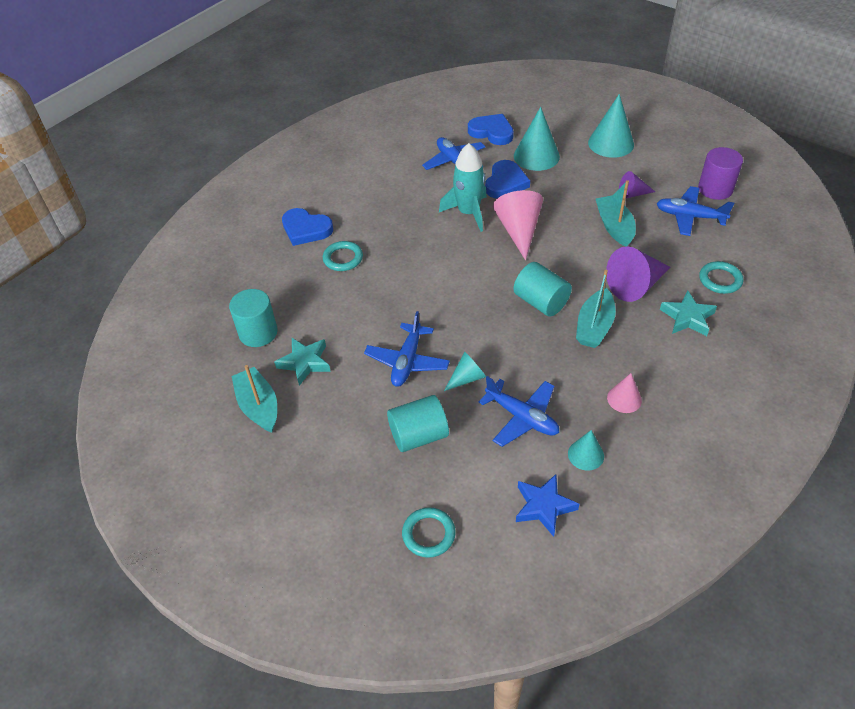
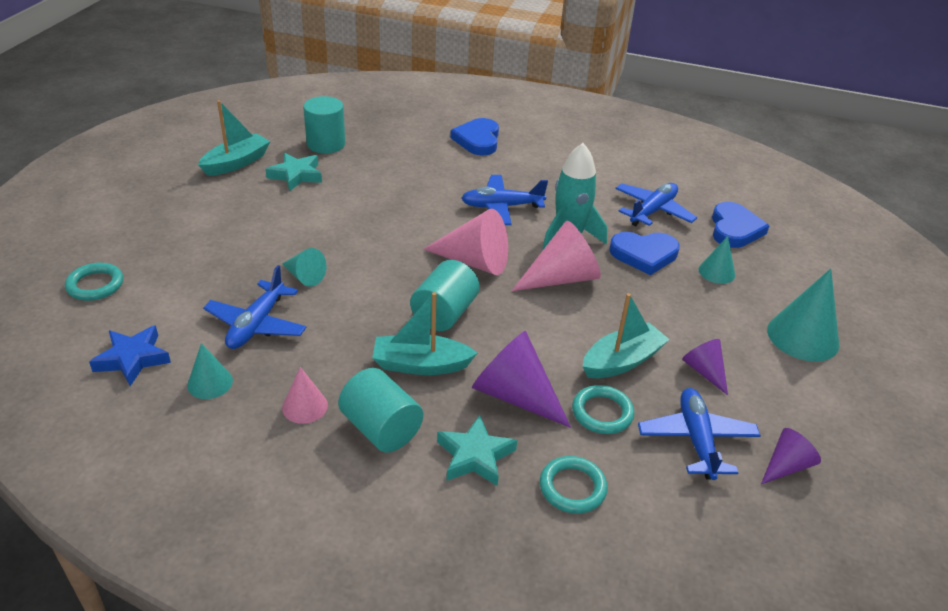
camera: 65 degrees right, 10 degrees down
(343, 258) = (447, 168): turquoise ring -> turquoise ring (602, 413)
(407, 361) = (316, 233): blue plane -> blue plane (501, 207)
(418, 435) = (218, 258): turquoise cylinder -> turquoise cylinder (381, 429)
(483, 271) = (474, 262): none -> pink cone
(536, 156) = (716, 272): turquoise cone -> turquoise cone, size x0.56
(715, 189) = (786, 466): purple cylinder -> purple cone

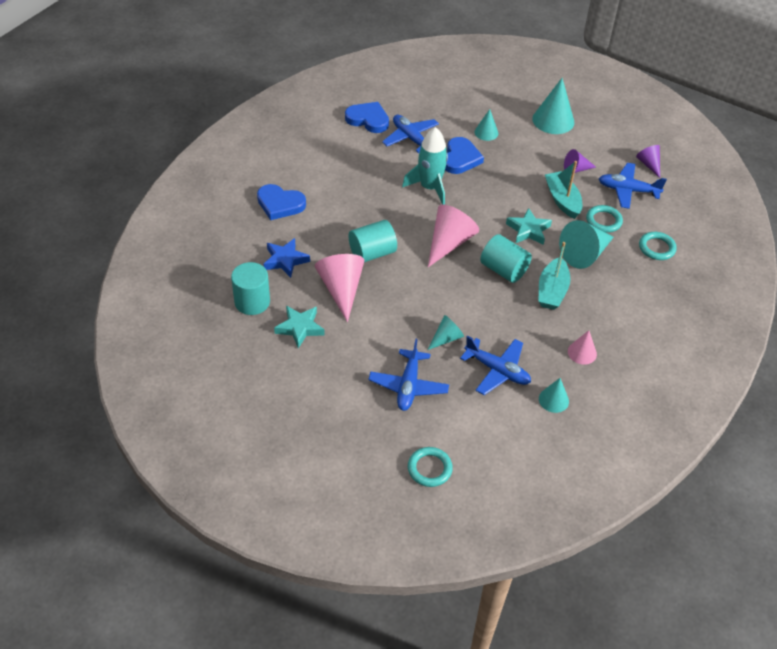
camera: 75 degrees left, 10 degrees up
(133, 359) = (523, 443): blue star -> blue star (285, 260)
(236, 163) = (265, 367): turquoise boat -> none
(381, 429) = (605, 319): turquoise cylinder -> turquoise cylinder (372, 253)
(475, 456) = (630, 282): turquoise star -> turquoise star (528, 230)
(501, 207) = (384, 213): blue plane -> blue plane (408, 386)
(514, 395) = (584, 254): purple cone -> turquoise cone
(561, 278) = (477, 204): pink cone -> pink cone (341, 289)
(734, 229) = (442, 108): blue heart -> blue heart (368, 119)

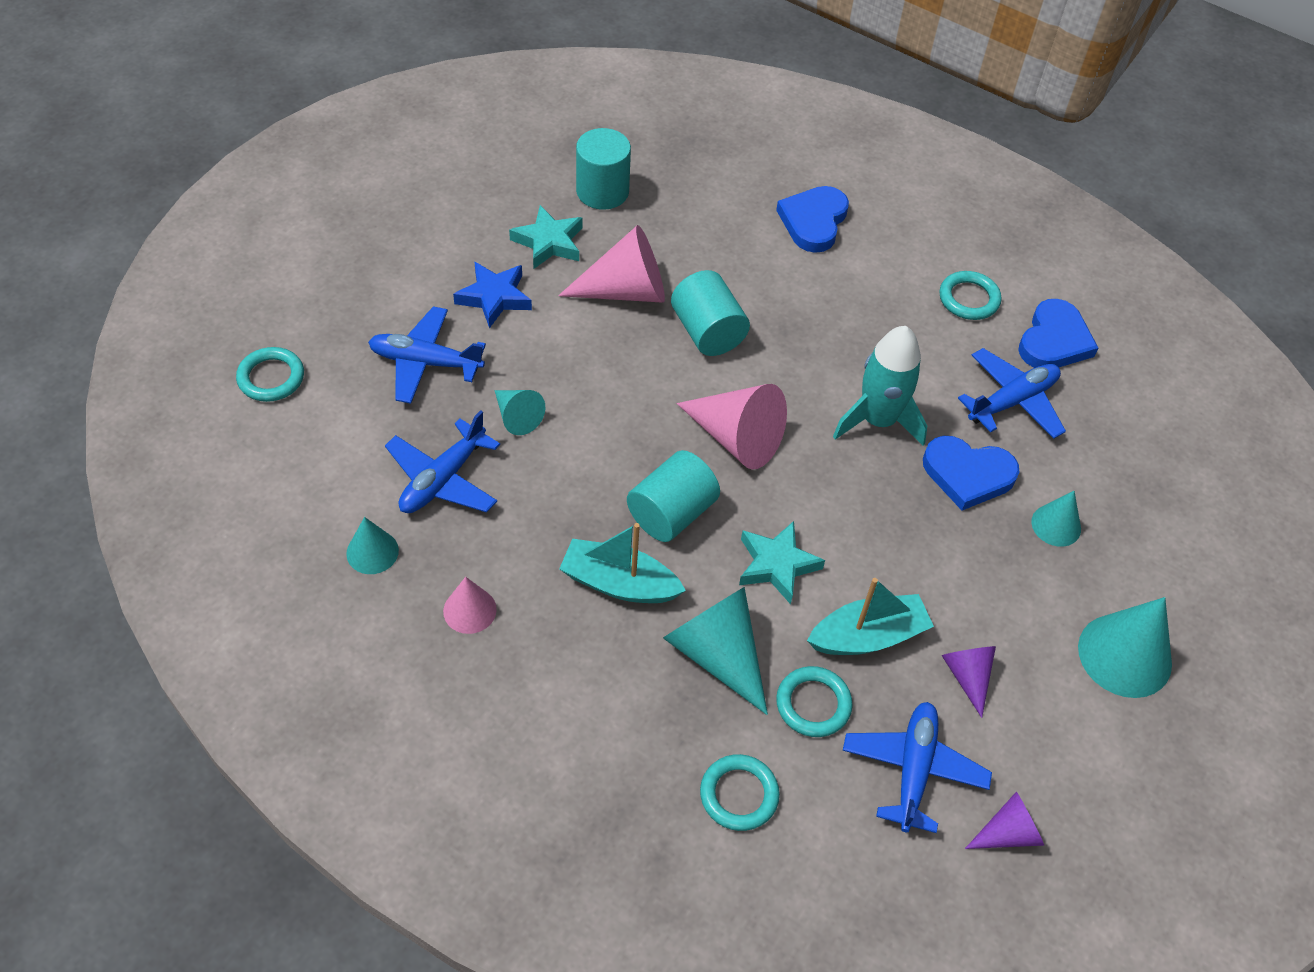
camera: 90 degrees right, 5 degrees up
(285, 260) = (688, 227): blue star -> blue star (494, 297)
(340, 147) = (969, 299): none -> turquoise ring

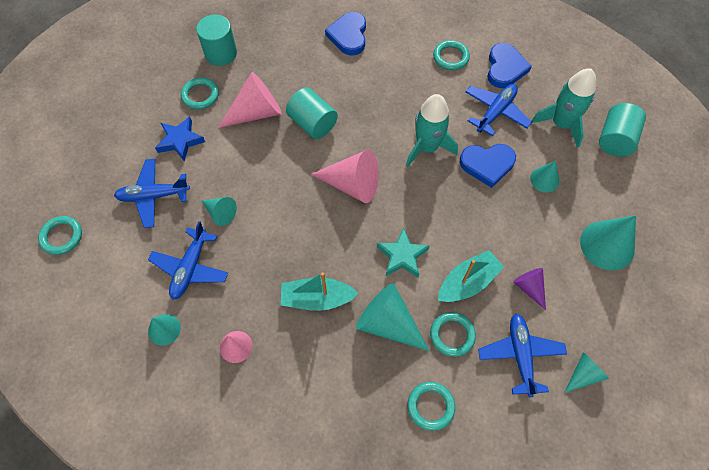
camera: 15 degrees left, 10 degrees up
(548, 242) = (200, 95): turquoise star -> turquoise ring
(671, 513) = (331, 244): turquoise cylinder -> turquoise cylinder (615, 139)
(1008, 833) = (583, 374): purple cone -> turquoise cone
(1117, 451) = (561, 124): none -> turquoise rocket

